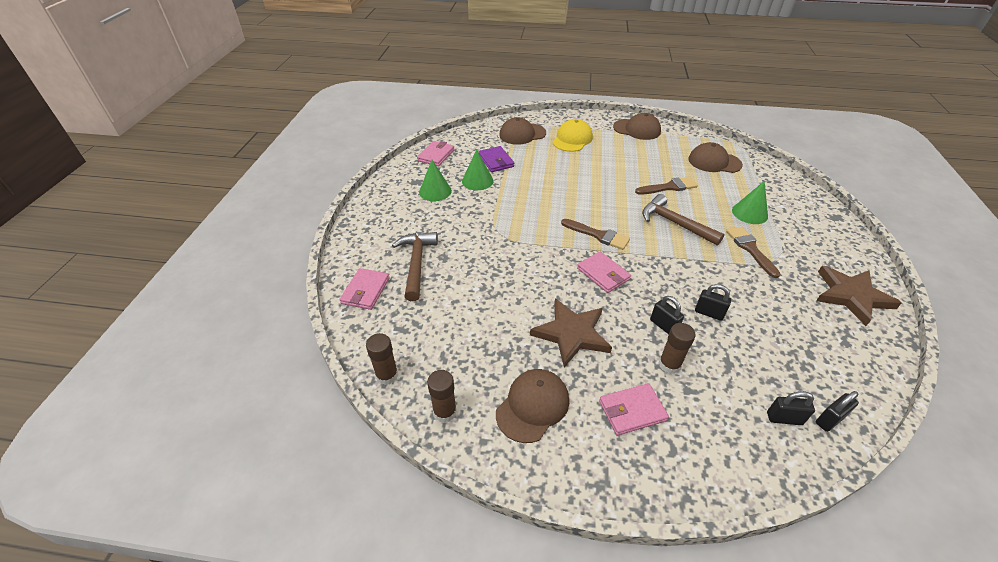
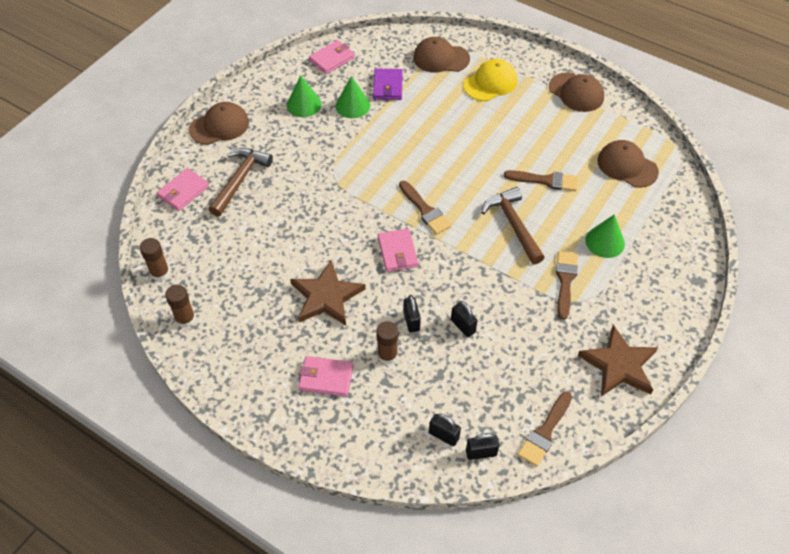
camera: 25 degrees right, 10 degrees up
(533, 406) = (252, 342): brown cap -> brown cap (219, 126)
(858, 375) = (544, 432): none -> brown brush

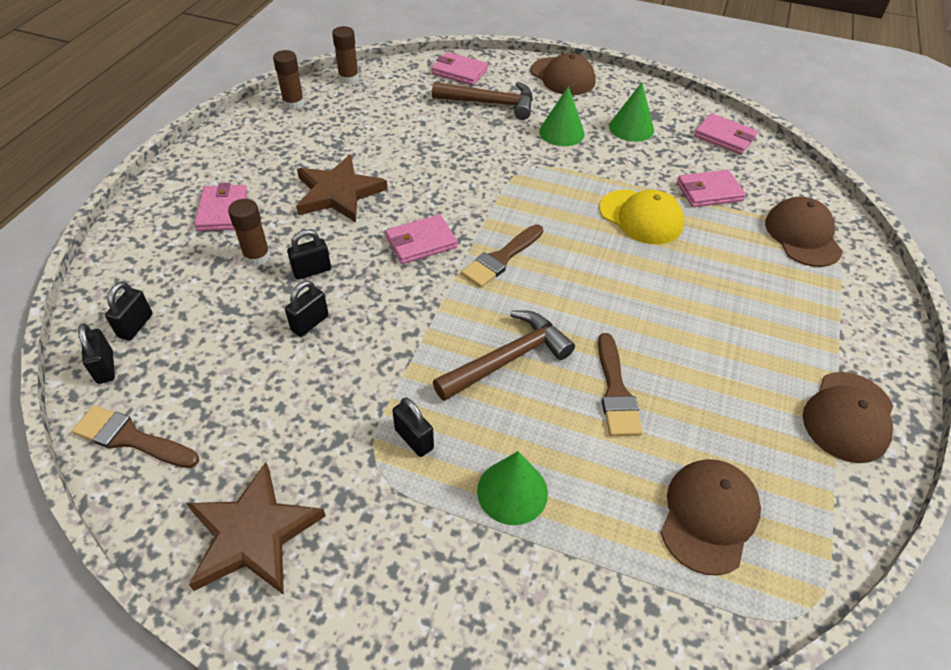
camera: 75 degrees right, 5 degrees down
(352, 105) = (654, 166): green cone -> green cone (561, 132)
(388, 86) = (709, 192): purple wallet -> pink wallet
(490, 83) = (790, 298): yellow cap -> yellow cap (641, 217)
(565, 281) = (414, 439): brown brush -> black padlock

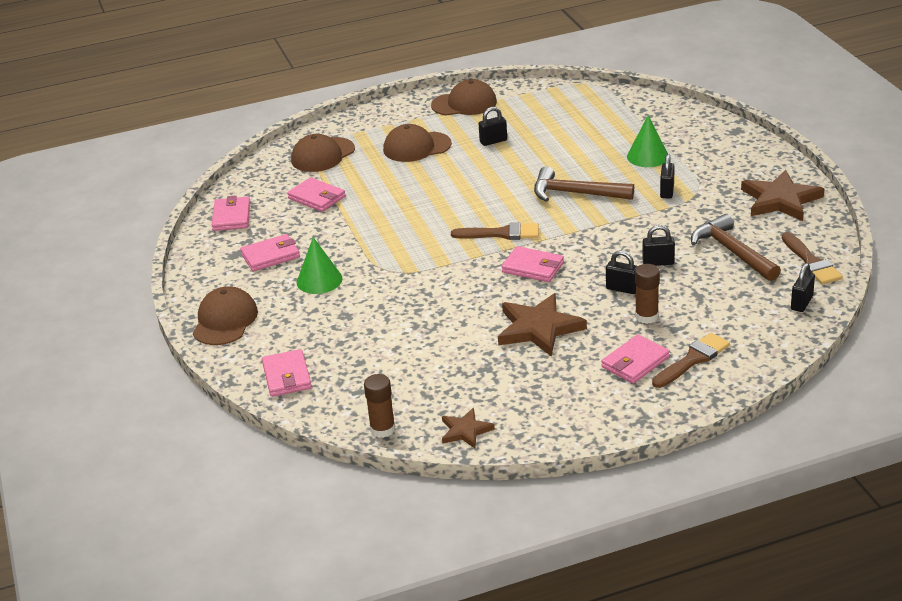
camera: 125 degrees left, 15 degrees down
(135, 325) = (765, 316): black padlock -> black padlock (493, 141)
(293, 103) = (465, 431): brown glue stick -> brown star
(490, 103) = (320, 332): brown hammer -> brown hammer (732, 251)
(615, 391) = (545, 158): brown brush -> brown brush (693, 360)
(631, 128) = (270, 256): green cone -> pink wallet
(641, 217) = (383, 208): yellow cap -> none
(708, 516) = (579, 113): brown cap -> brown cap (416, 147)

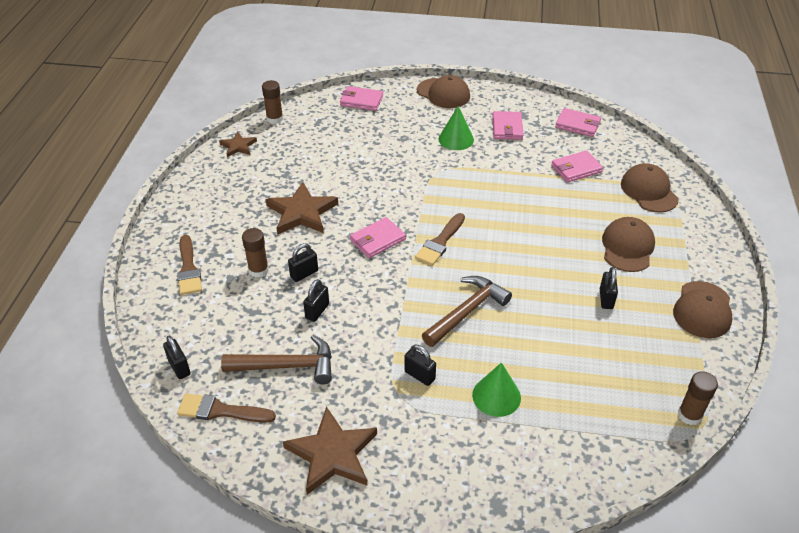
camera: 115 degrees right, 10 degrees up
(578, 89) = (689, 415): none -> brown glue stick
(635, 362) = (217, 240): pink wallet -> none

